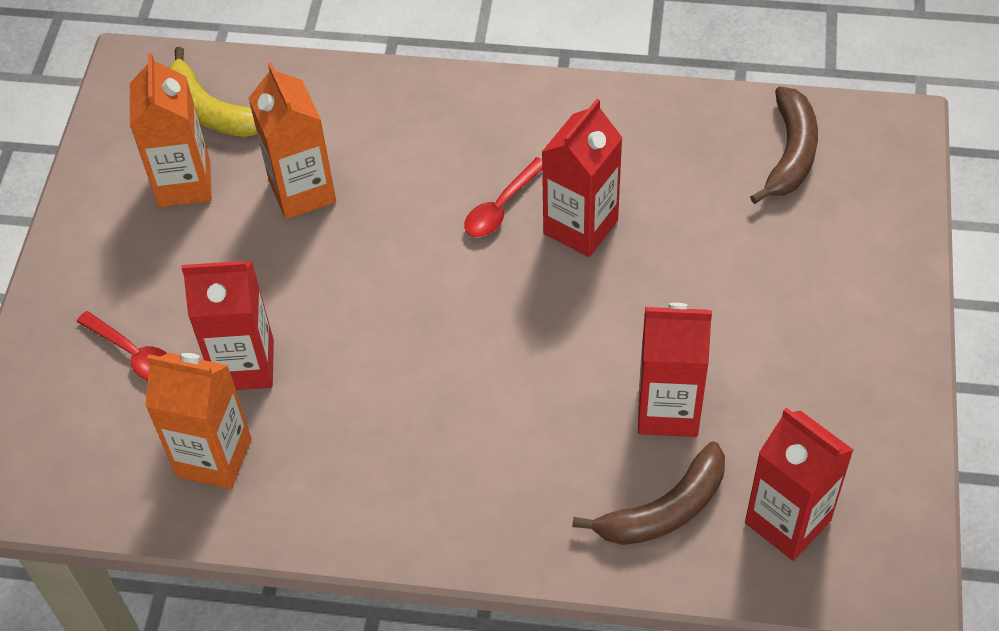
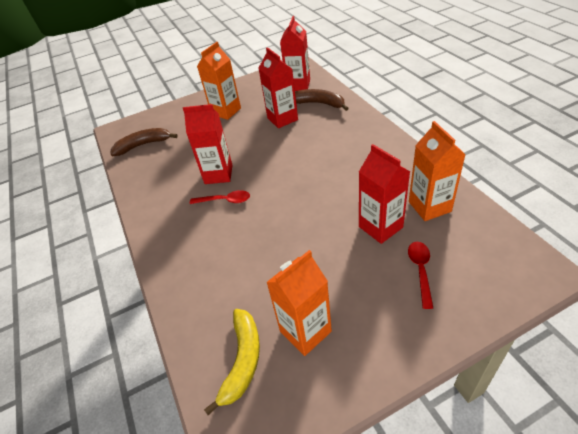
camera: 120 degrees left, 10 degrees down
(302, 192) = (269, 273): orange carton -> orange carton (226, 111)

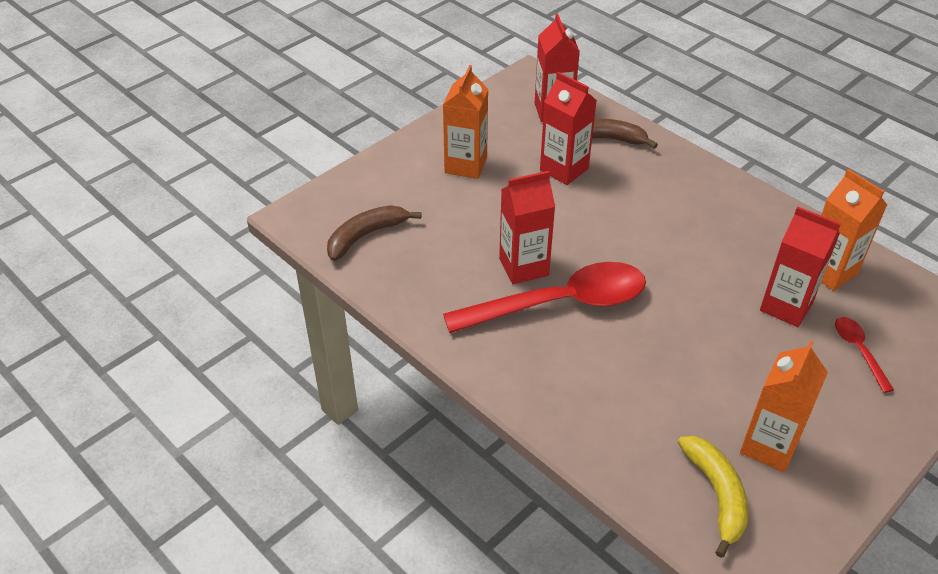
camera: 25 degrees left, 0 degrees up
(224, 200) = (559, 304): red spoon -> red spoon, size x2.29

